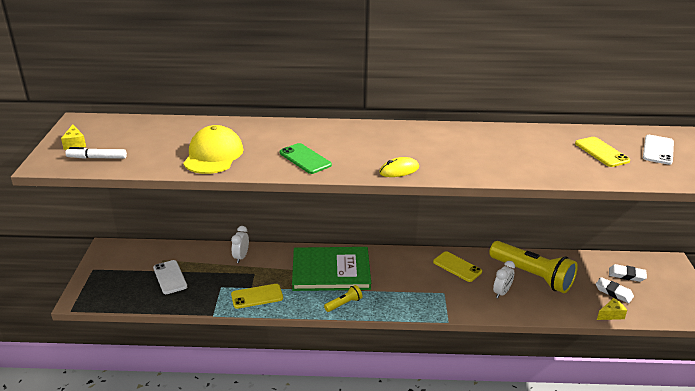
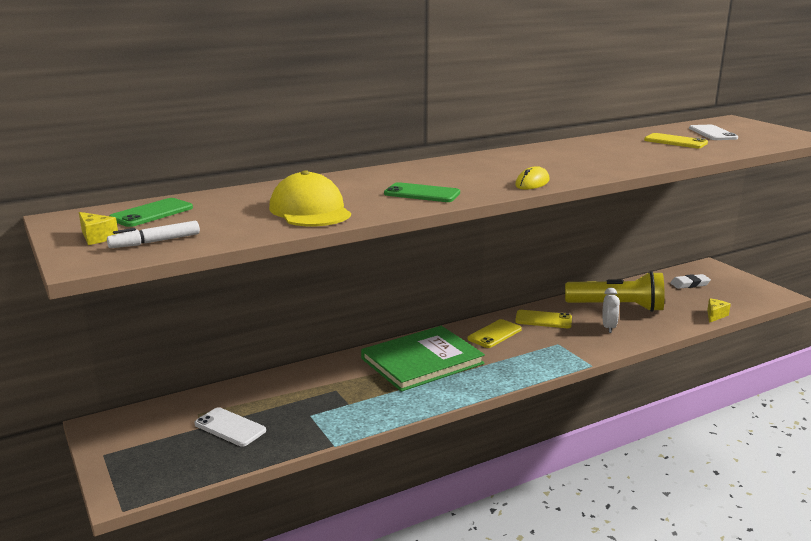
camera: 30 degrees left, 10 degrees down
(126, 130) = (151, 213): none -> green phone
(241, 257) = (300, 380): white clock -> none
(257, 296) = (366, 410): yellow phone -> yellow phone (494, 334)
(344, 304) = (472, 384): yellow flashlight -> none
(613, 292) = (696, 299): white eraser -> none

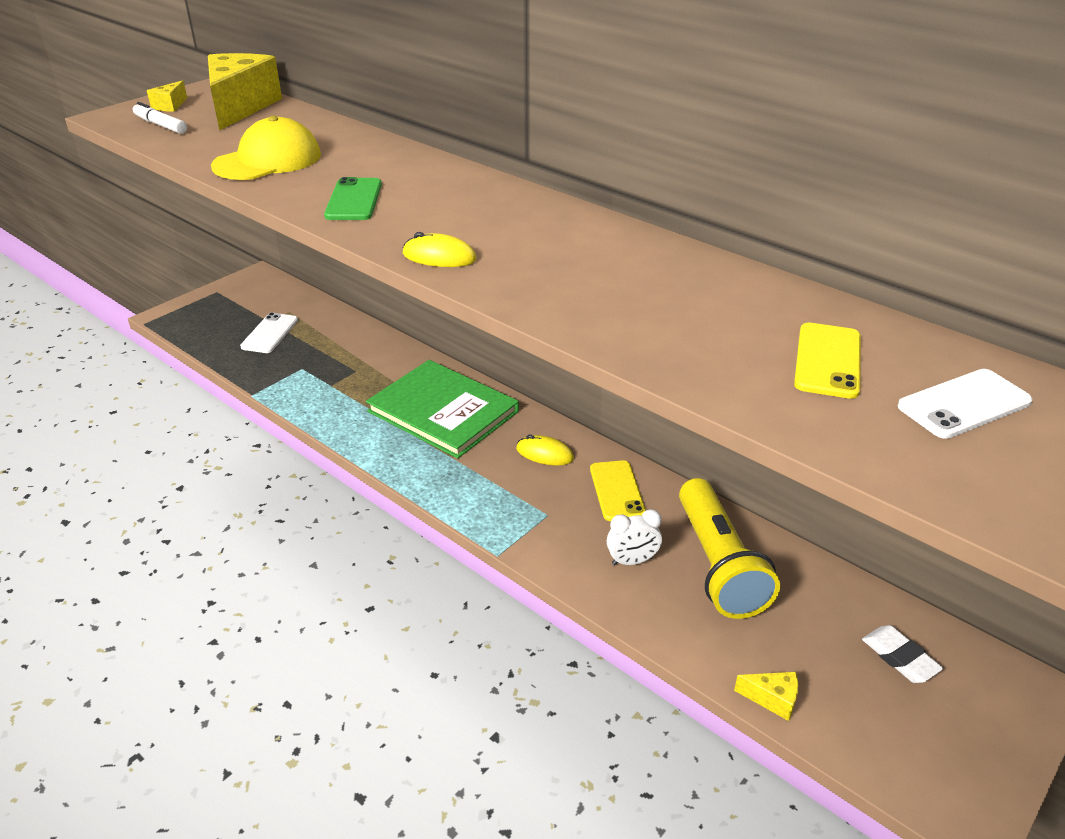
camera: 70 degrees right, 15 degrees up
(151, 213) = (240, 107): green phone -> yellow cheese
(494, 334) = (544, 453): yellow phone -> yellow mouse

